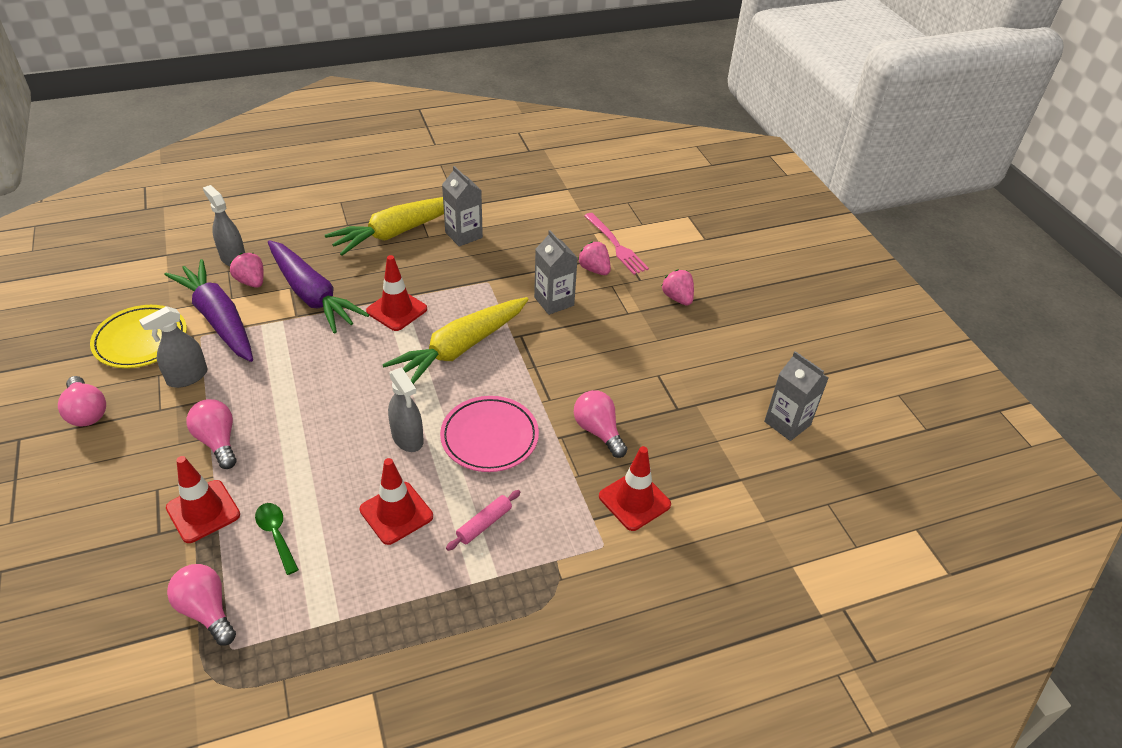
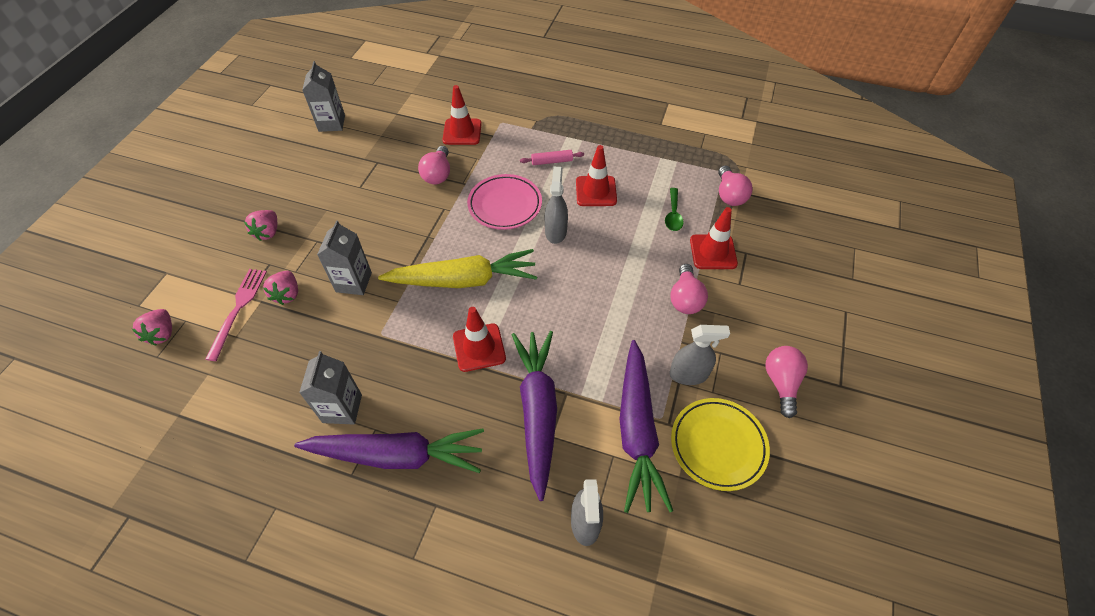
camera: 140 degrees left, 10 degrees up
(251, 282) = (584, 469): pink strawberry -> pink strawberry (162, 334)
(397, 232) = (397, 455): yellow carrot -> purple carrot

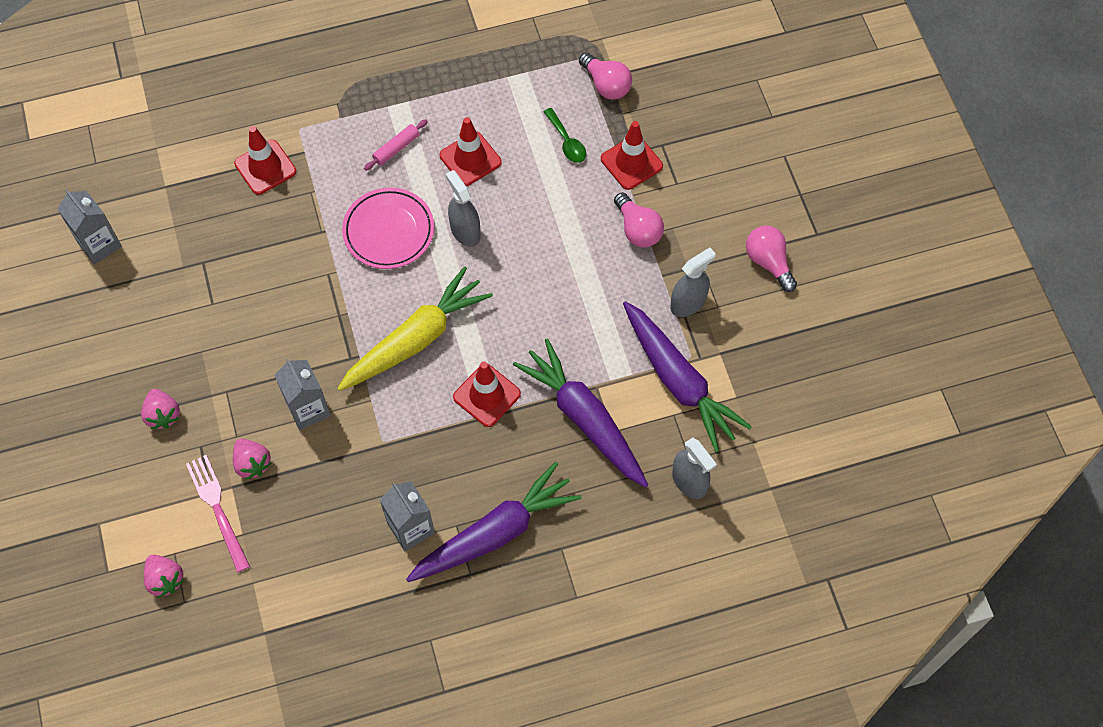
camera: 35 degrees left, 10 degrees up
(438, 174) = (285, 237): pink light bulb -> none
(718, 445) = (750, 351): yellow plate -> none

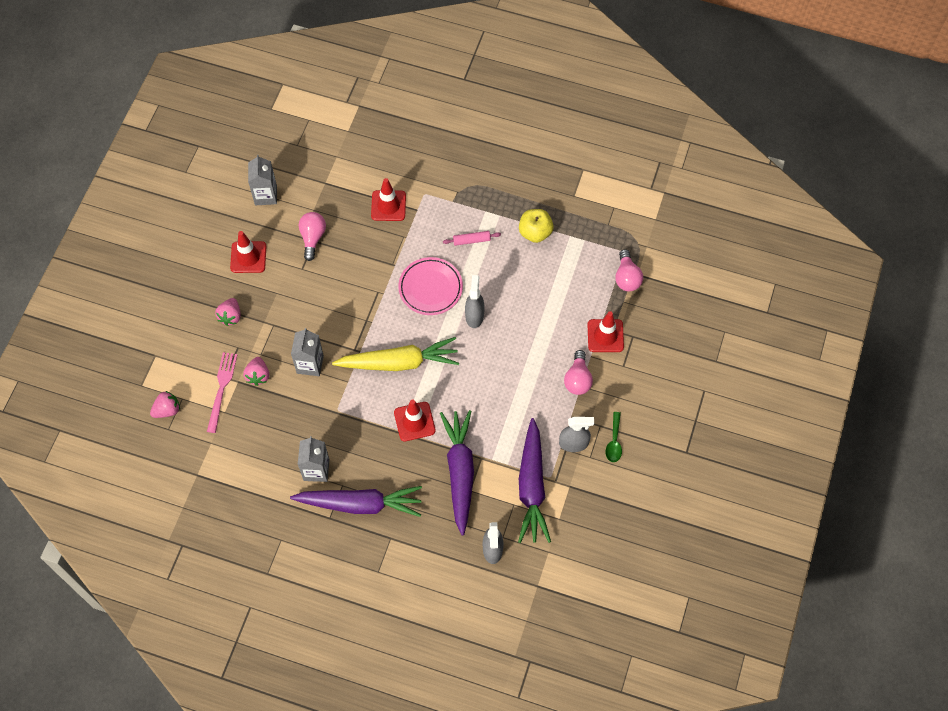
camera: 35 degrees right, 0 degrees up
(165, 579) = (167, 410): pink strawberry -> pink strawberry turned 120 degrees counterclockwise
(464, 96) = (535, 232): none -> yellow apple
(470, 159) = (510, 273): red traffic cone -> red traffic cone (248, 257)
(567, 142) = (575, 298): green spoon -> green spoon (614, 442)
(768, 262) = (642, 450): pink light bulb -> pink light bulb (312, 238)

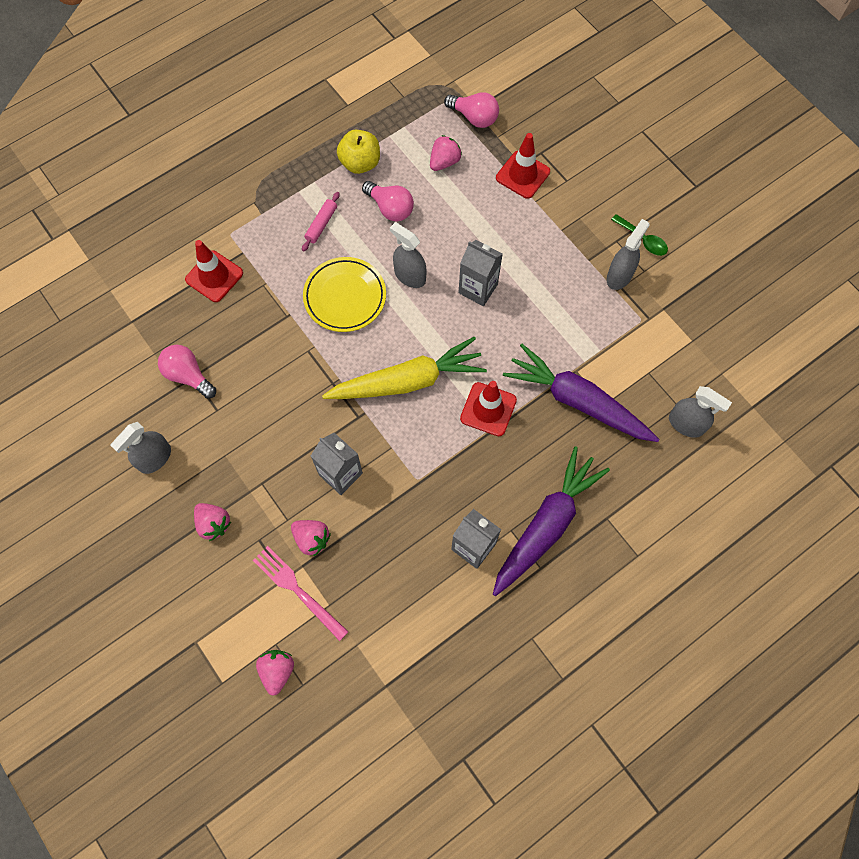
camera: 55 degrees left, 5 degrees up
(248, 257) = (155, 458): red traffic cone -> grey spray bottle
(266, 195) = (93, 391): grey carton -> grey carton (478, 288)
(399, 362) = (408, 381): yellow carrot -> yellow carrot turned 45 degrees clockwise
(430, 288) = (345, 297): pink plate -> yellow plate
(532, 487) = (641, 343): purple carrot -> none
(576, 281) = (444, 162): none -> pink strawberry
(577, 379) = (552, 228): pink light bulb -> pink light bulb (390, 208)

